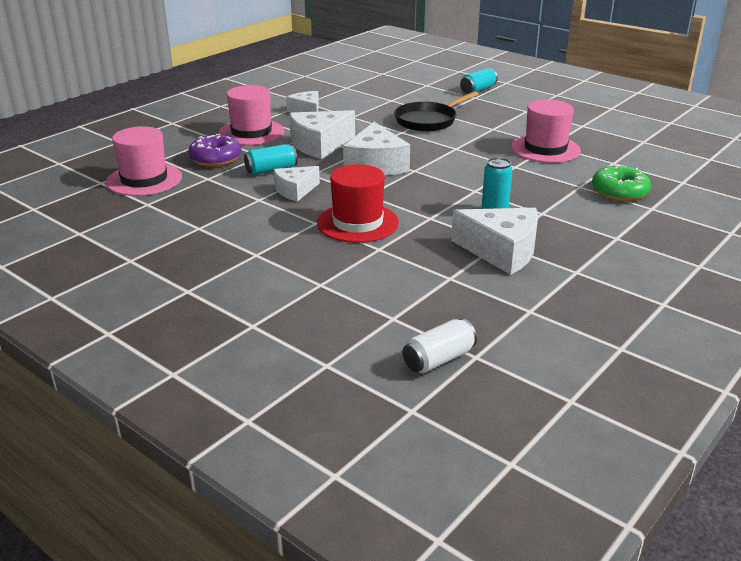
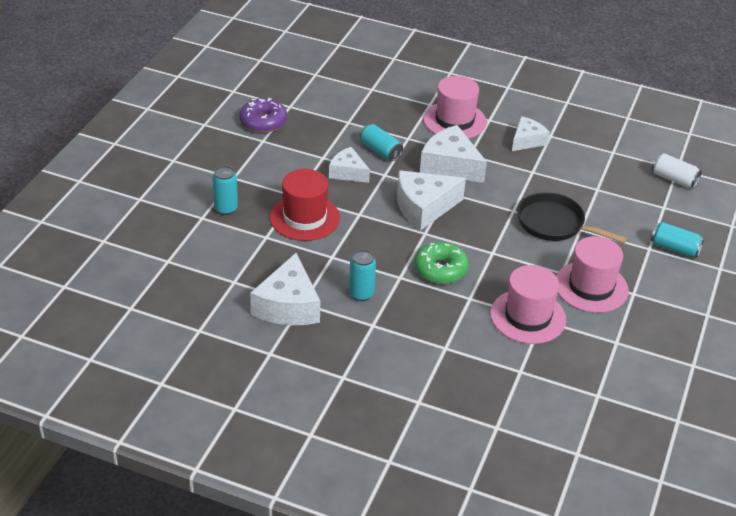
camera: 70 degrees right, 10 degrees up
(144, 180) = (330, 92): pink hat -> pink hat (591, 287)
(215, 159) = (387, 116): purple donut -> purple donut (263, 122)
(313, 266) = (226, 209): none -> turquoise can
(438, 359) = (122, 290): white can -> white can (673, 179)
(619, 192) = (445, 377): green donut -> green donut (440, 269)

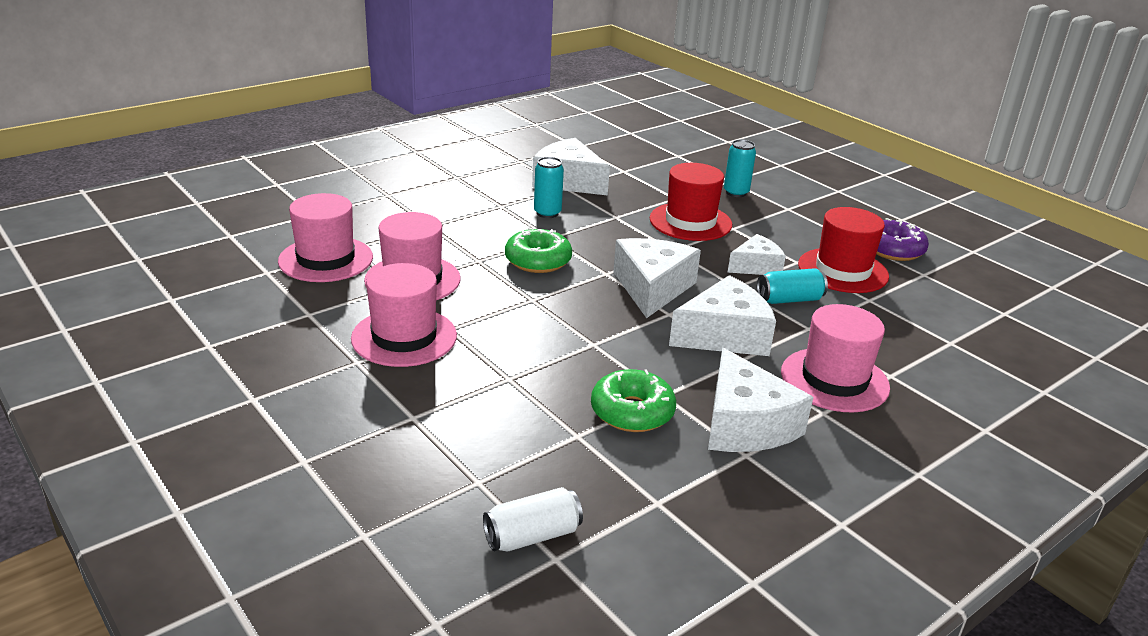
camera: 120 degrees right, 10 degrees down
(317, 137) = (843, 270): none -> red hat
(527, 141) = (745, 424): white cheese -> white cheese, size x1.61
(550, 375) = (326, 259): none -> pink hat
(554, 224) = (538, 363): black pan -> none
(558, 178) = (632, 412): none -> green donut
(674, 248) = (387, 440): turquoise can -> none

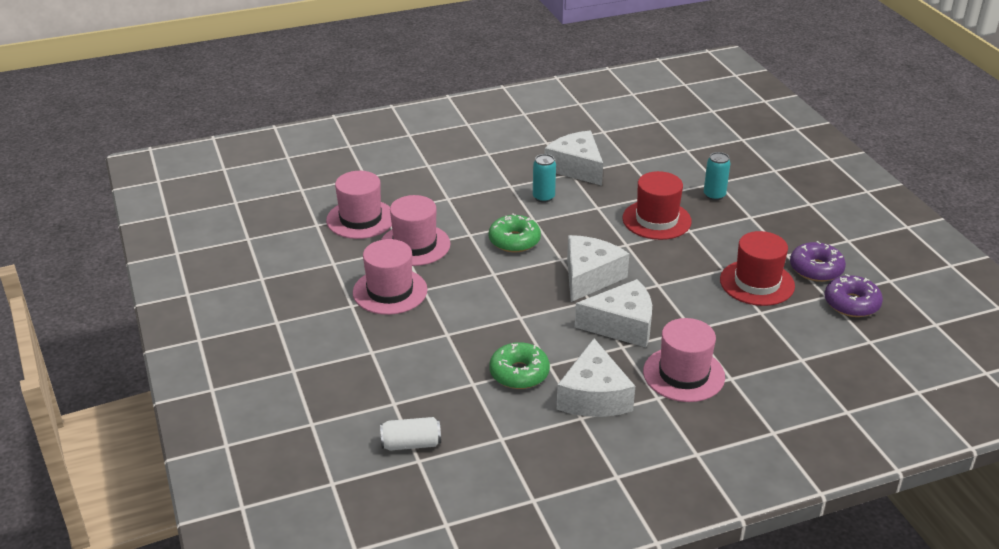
camera: 20 degrees right, 5 degrees up
(756, 266) = (685, 269): white cheese -> none
(789, 299) = (693, 302): turquoise can -> none
(955, 278) = (851, 303): none -> purple donut

